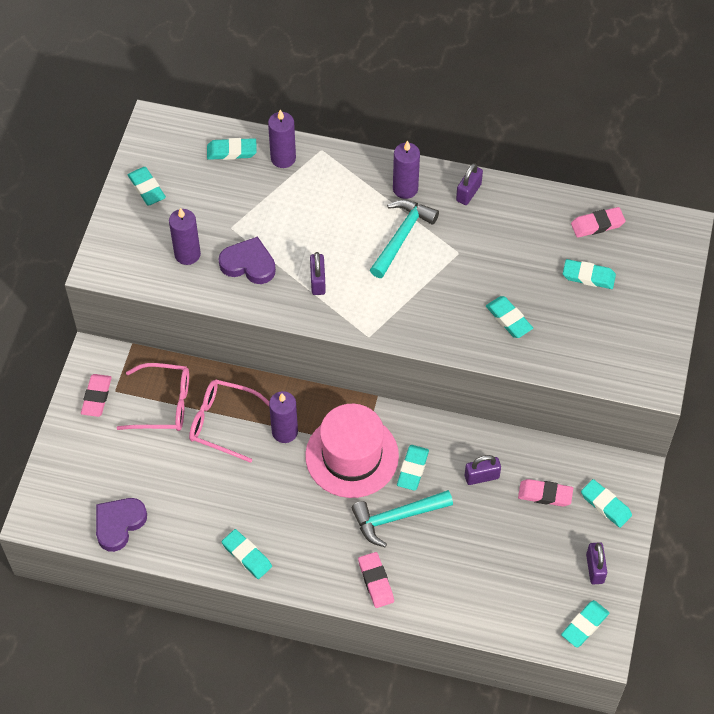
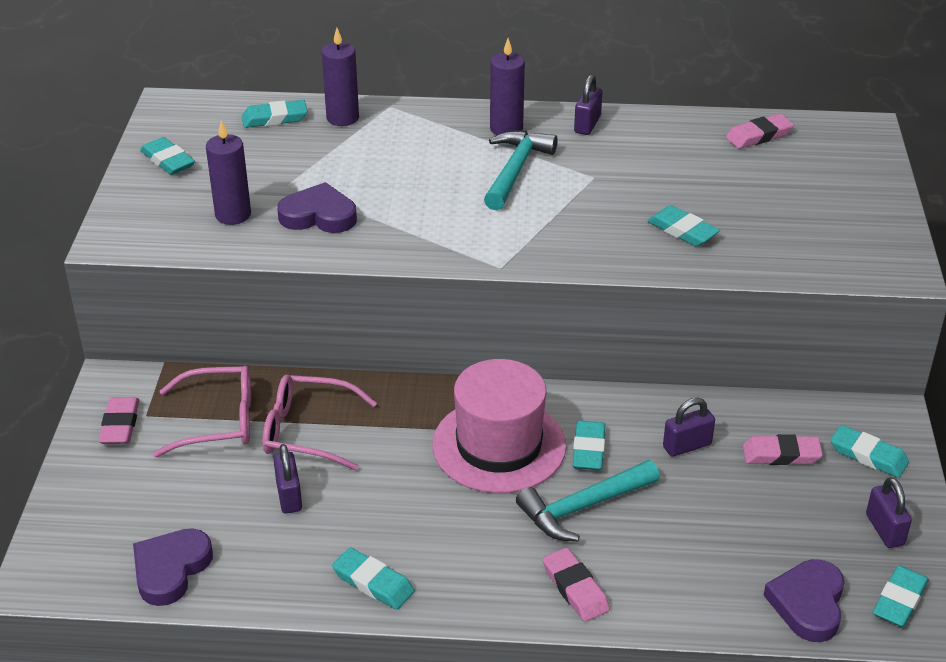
camera: 10 degrees left, 20 degrees down
(284, 432) = (397, 430): purple candle -> none
(318, 281) = (416, 222): purple padlock -> purple padlock (289, 496)
(524, 618) = (808, 604): none -> purple heart
(588, 276) = (768, 181): turquoise eraser -> none

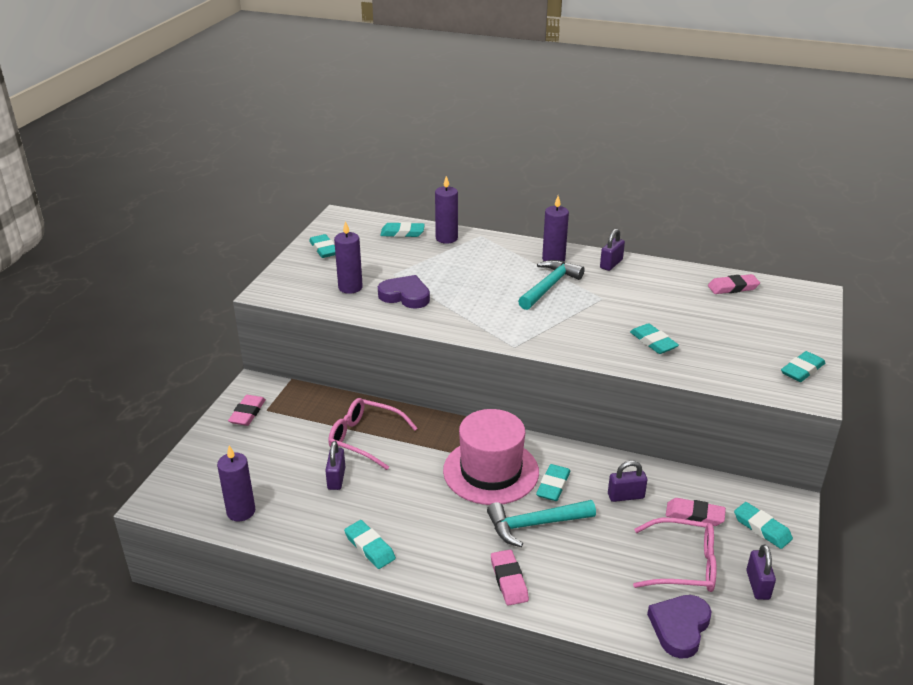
camera: 15 degrees right, 5 degrees down
(170, 569) = (241, 511): purple heart -> purple candle
(218, 421) = (310, 422): pink glasses -> pink glasses (683, 565)
(899, 600) = (753, 640): turquoise eraser -> turquoise eraser (802, 370)

